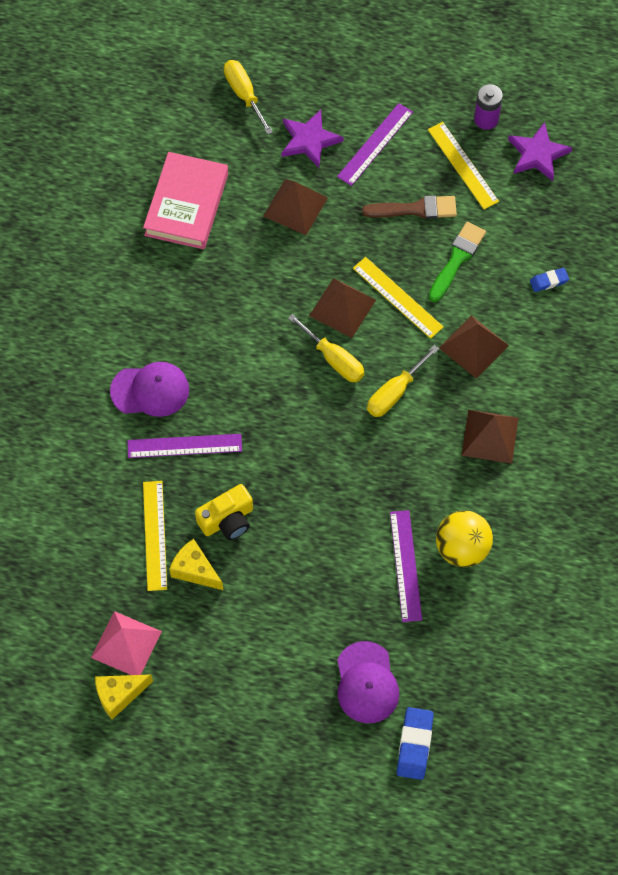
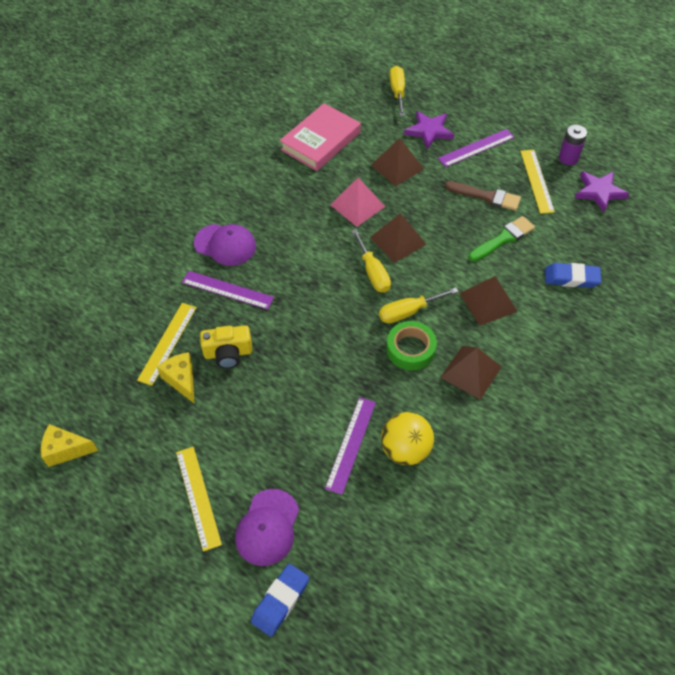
camera: 25 degrees right, 10 degrees down
(126, 644) = (96, 413): pink pyramid -> pink pyramid (357, 205)
(397, 297) = (444, 248): yellow ruler -> yellow ruler (198, 497)
(417, 435) = (410, 349): none -> green tape
(549, 281) = (571, 278): blue eraser -> blue eraser, size x1.68

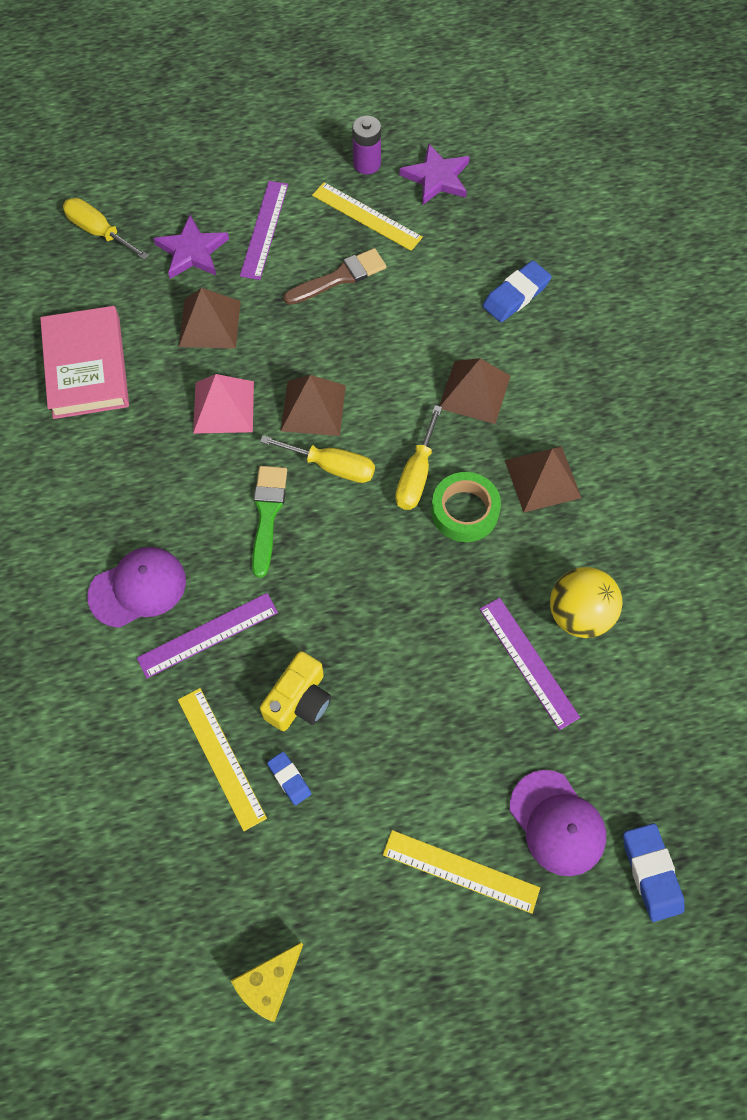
camera: 50 degrees left, 10 degrees up
(181, 380) = (289, 779): yellow cheese -> blue eraser
(503, 238) = (410, 310): green brush -> green brush (267, 514)

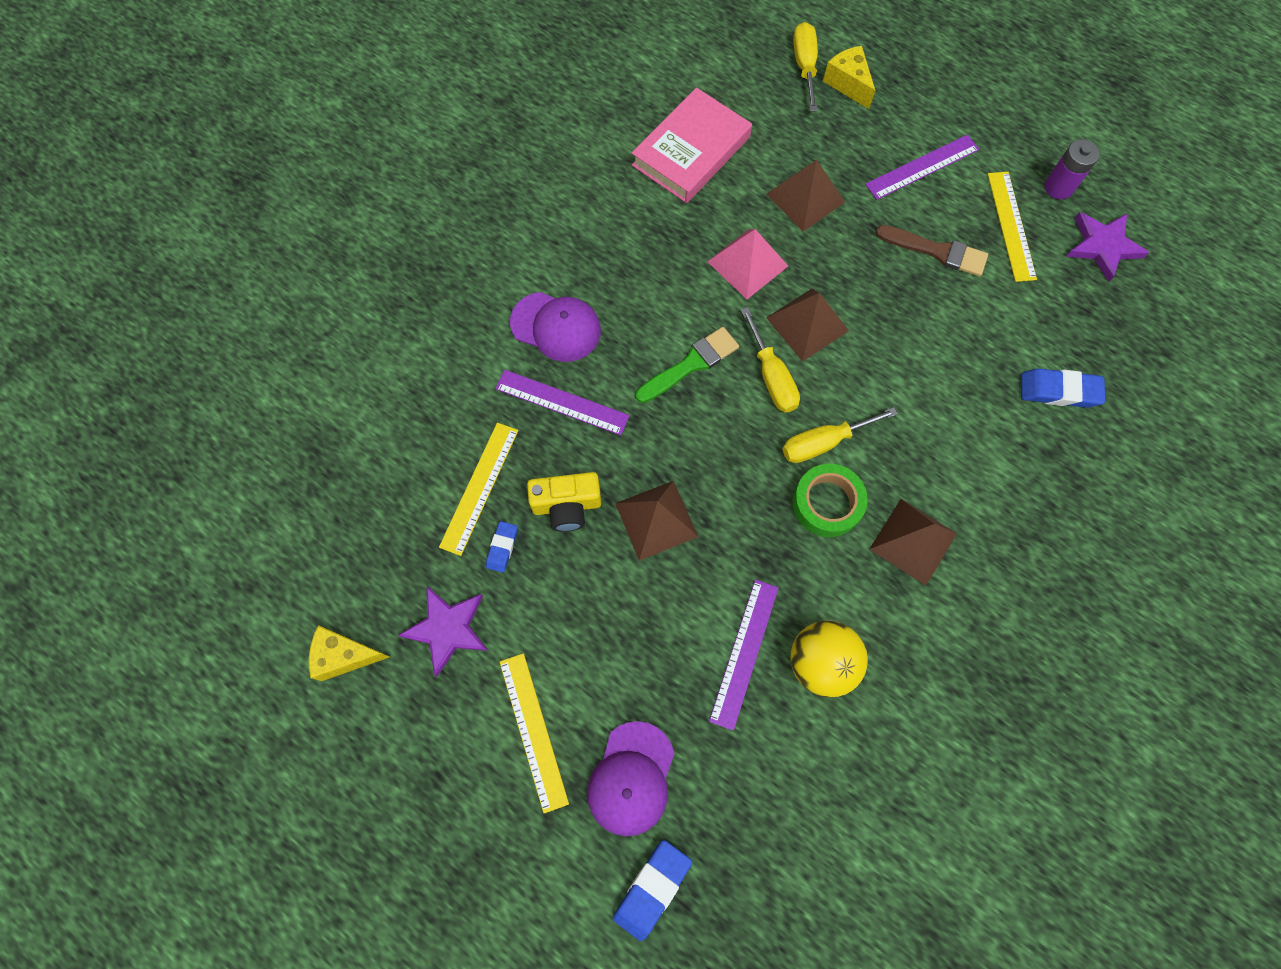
camera: 50 degrees right, 5 degrees up
(145, 217) = (848, 84): none -> yellow cheese
(192, 251) = (852, 136): purple star -> purple star (447, 629)
(474, 391) = (938, 428): brown pyramid -> brown pyramid (656, 520)

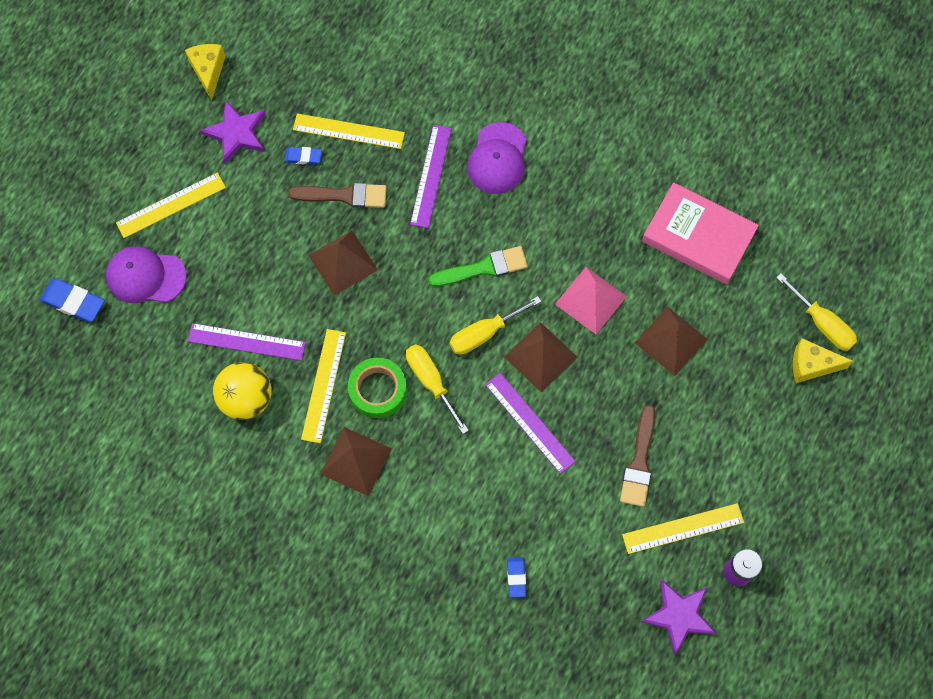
camera: 80 degrees right, 0 degrees up
(567, 506) = (344, 196): yellow camera -> brown brush
(691, 364) = (483, 268): green brush -> green brush turned 60 degrees counterclockwise
(804, 66) = (822, 323): yellow screwdriver -> yellow screwdriver turned 60 degrees clockwise
(814, 565) = (323, 385): none -> yellow ruler
(848, 84) = (811, 365): yellow cheese -> yellow cheese turned 135 degrees counterclockwise
(922, 167) = (730, 442): purple ruler -> purple ruler (529, 422)
(1058, 391) = (516, 577): blue eraser -> blue eraser, size x0.60

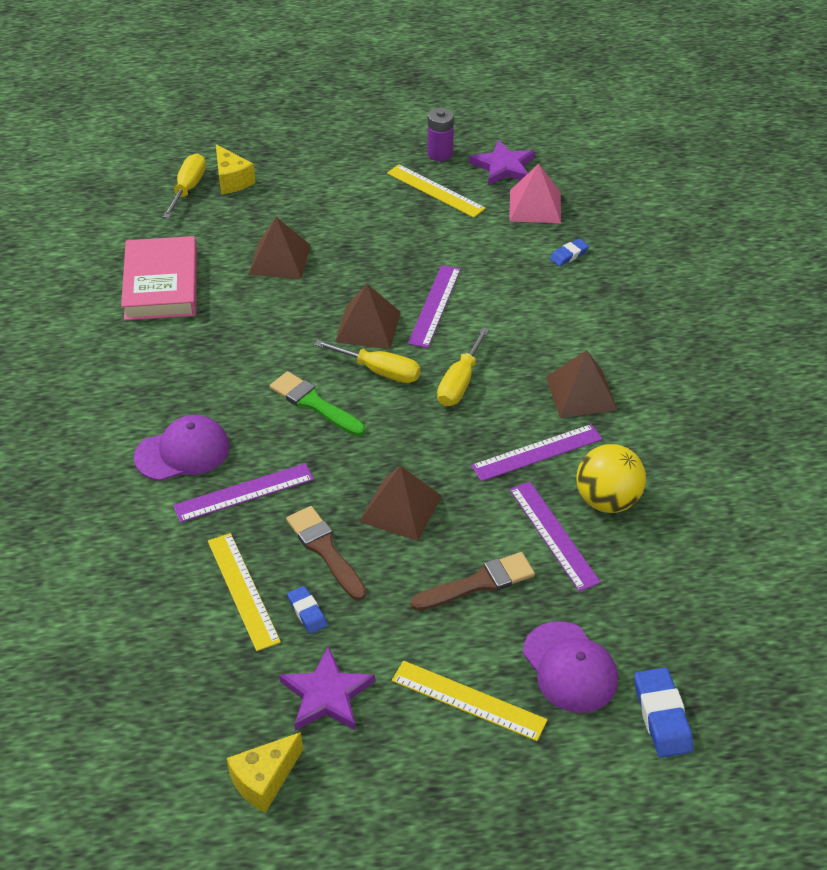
camera: 125 degrees left, 25 degrees down
(323, 385) = (537, 452): yellow ruler -> purple ruler
(378, 390) = (503, 413): green tape -> none
(590, 300) = (284, 321): pink pyramid -> pink pyramid (535, 206)
(639, 462) = (405, 233): brown brush -> brown brush (478, 583)

